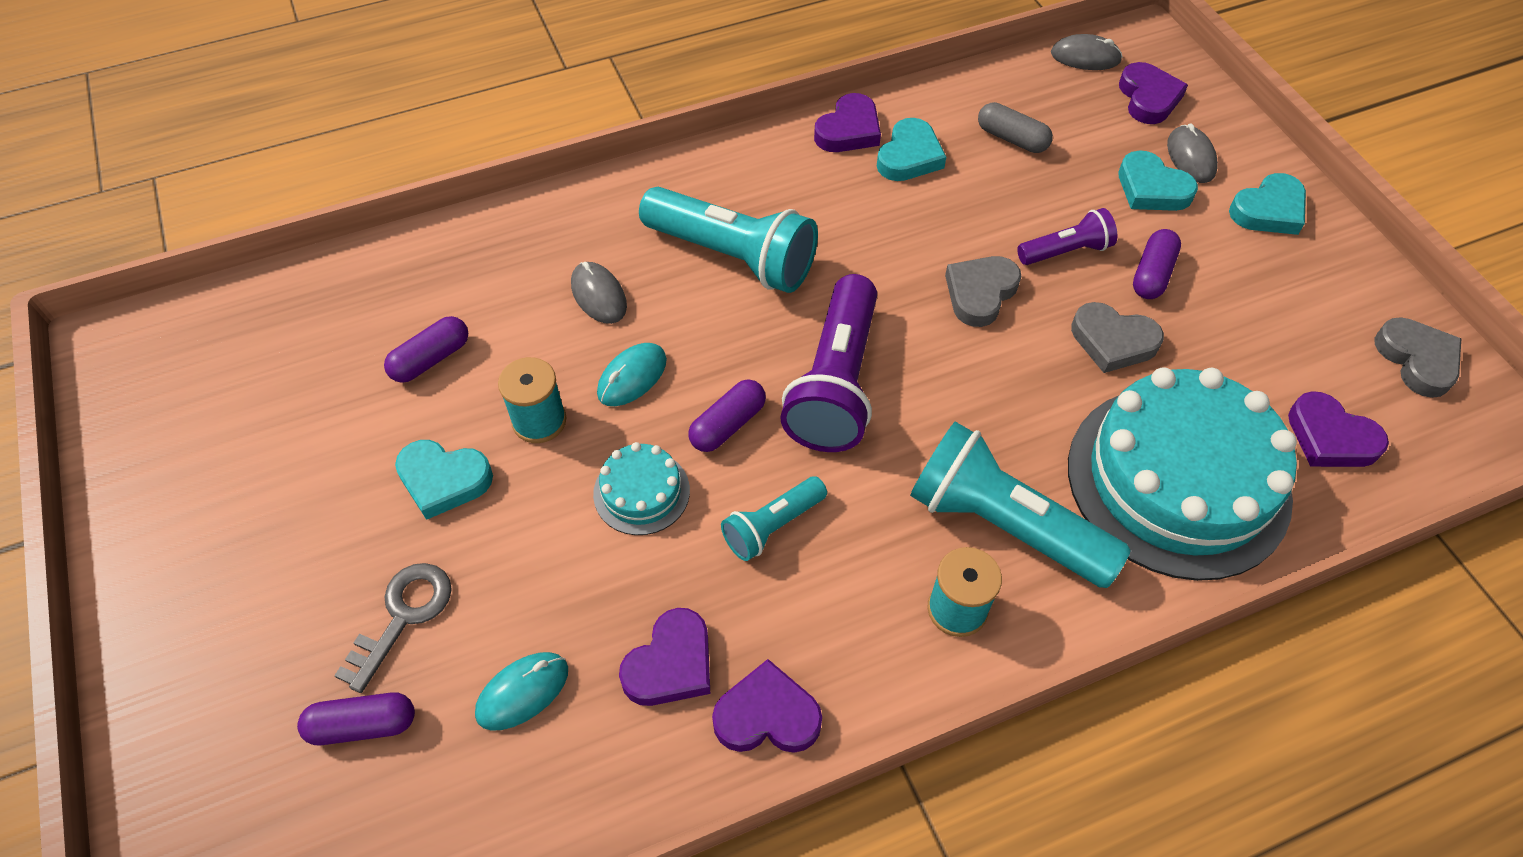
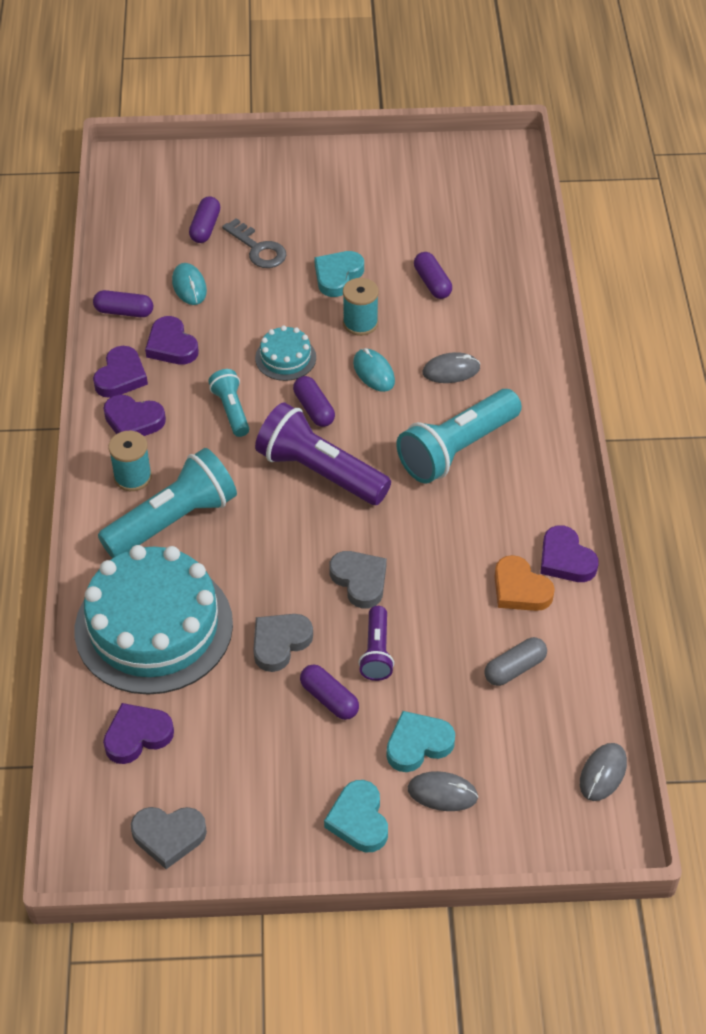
camera: 110 degrees right, 5 degrees down
(615, 777) = (124, 311): none -> purple capsule
(909, 156) = (520, 589): turquoise heart -> orange heart
(1148, 98) = (529, 798): purple heart -> purple heart (133, 421)

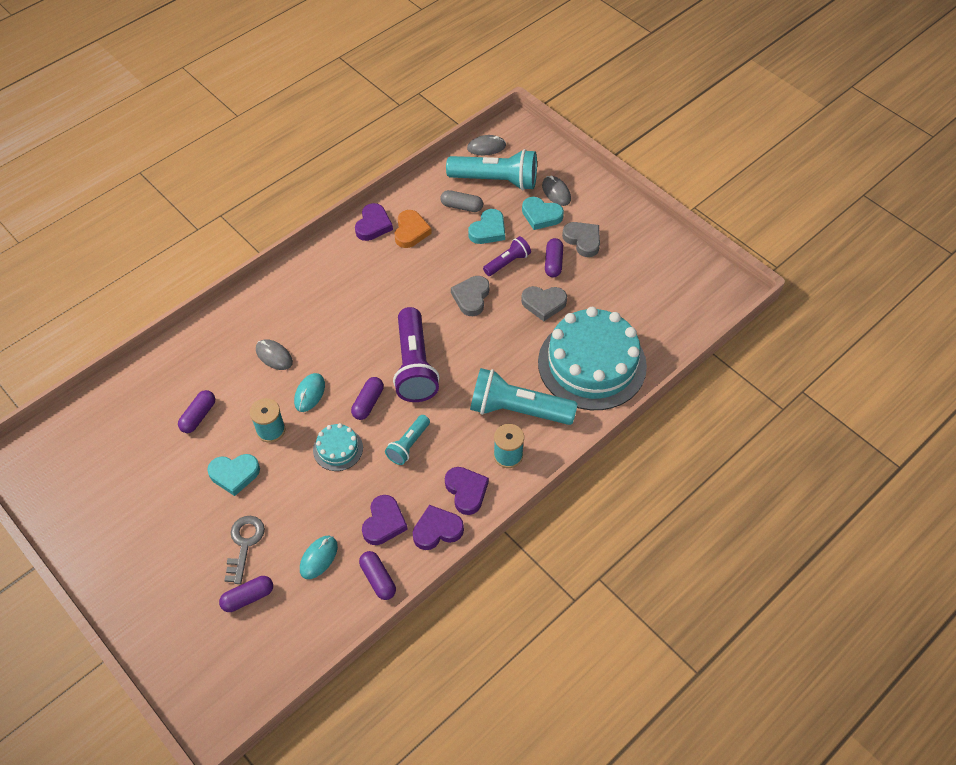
camera: 130 degrees left, 5 degrees up
(137, 736) = (656, 322): purple heart -> none
(168, 836) = (687, 271): grey heart -> grey heart (583, 240)
(359, 820) = (601, 212): turquoise heart -> turquoise heart (488, 230)
(456, 449) = (337, 314): turquoise flashlight -> turquoise flashlight (496, 180)

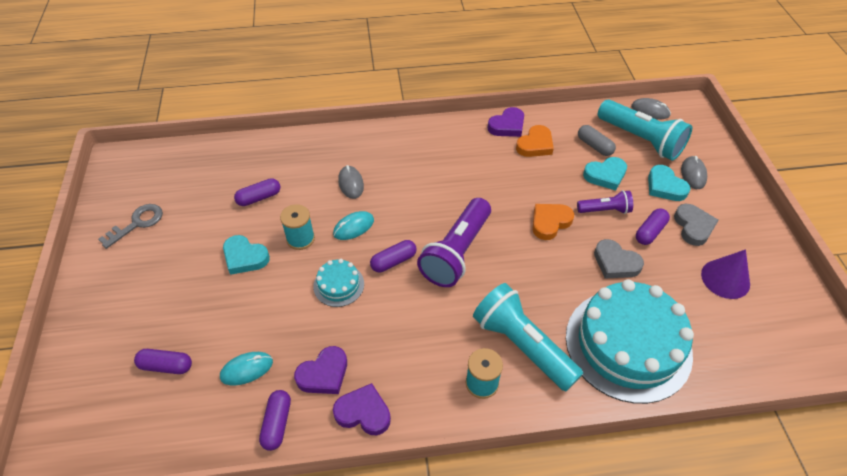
camera: 35 degrees right, 5 degrees down
(244, 544) = (203, 318): grey key -> grey key (137, 223)
(408, 445) = (399, 317): turquoise flashlight -> none
(466, 491) = (417, 393): purple heart -> none
(471, 297) = (550, 222): grey heart -> orange heart
(629, 272) = (725, 279): none -> purple cone

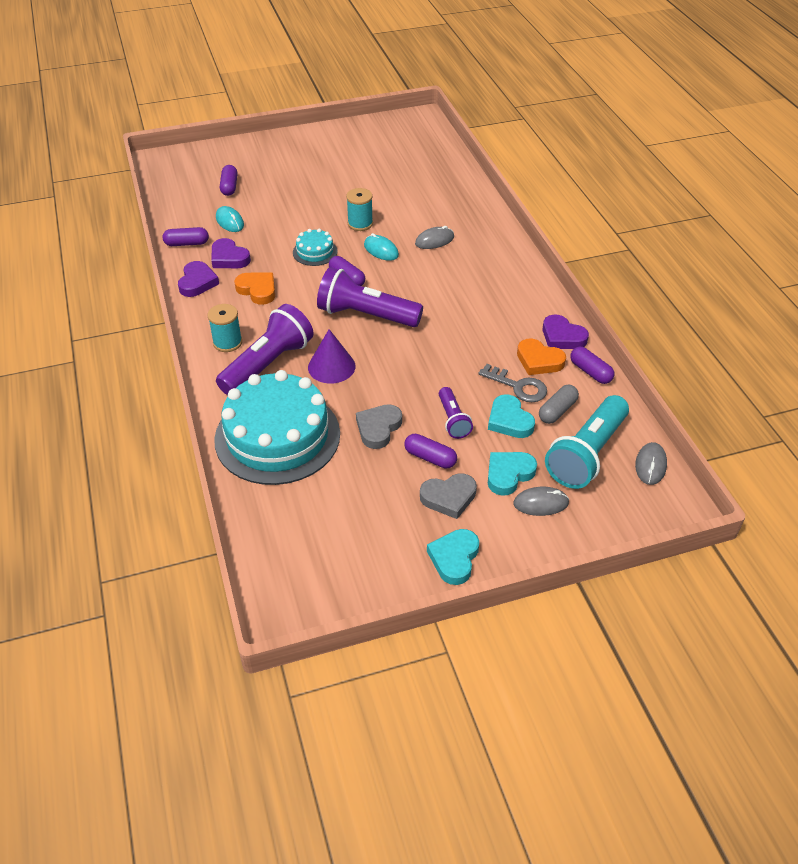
camera: 80 degrees right, 5 degrees down
(137, 223) = (356, 143): grey key -> grey key (518, 386)
(245, 257) = (333, 200): turquoise heart -> turquoise heart (454, 558)
(259, 198) = (400, 194): purple capsule -> purple capsule (590, 372)
(522, 345) = (268, 364): turquoise flashlight -> purple flashlight
(550, 222) = (422, 377): orange heart -> orange heart (257, 290)
(725, 279) = (375, 521): purple cone -> purple cone (331, 366)

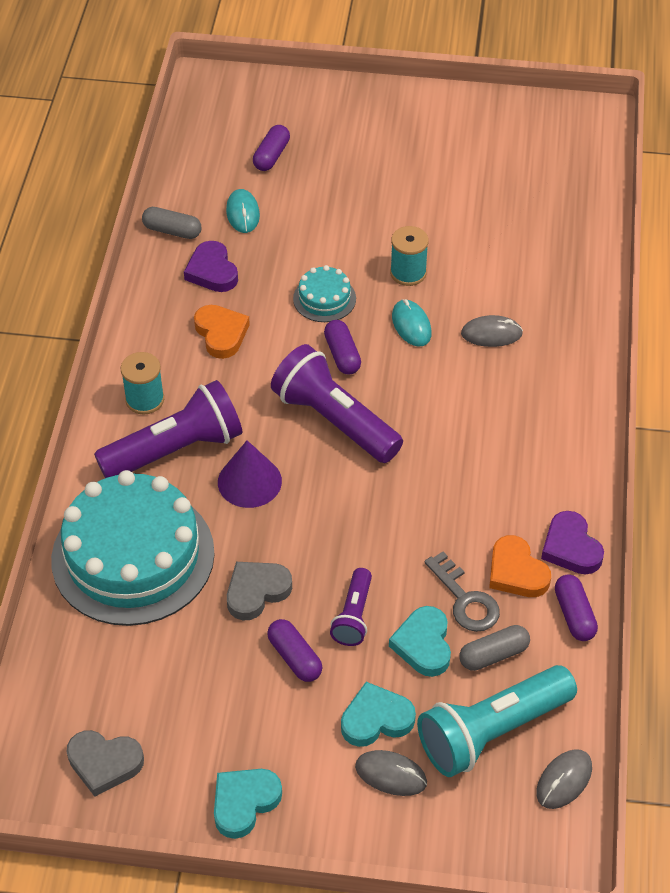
camera: 25 degrees right, 5 degrees up
(187, 243) = (172, 231): purple capsule -> grey capsule
(197, 282) = (155, 296): purple heart -> none
(449, 497) = (285, 720): grey heart -> grey heart (104, 763)

